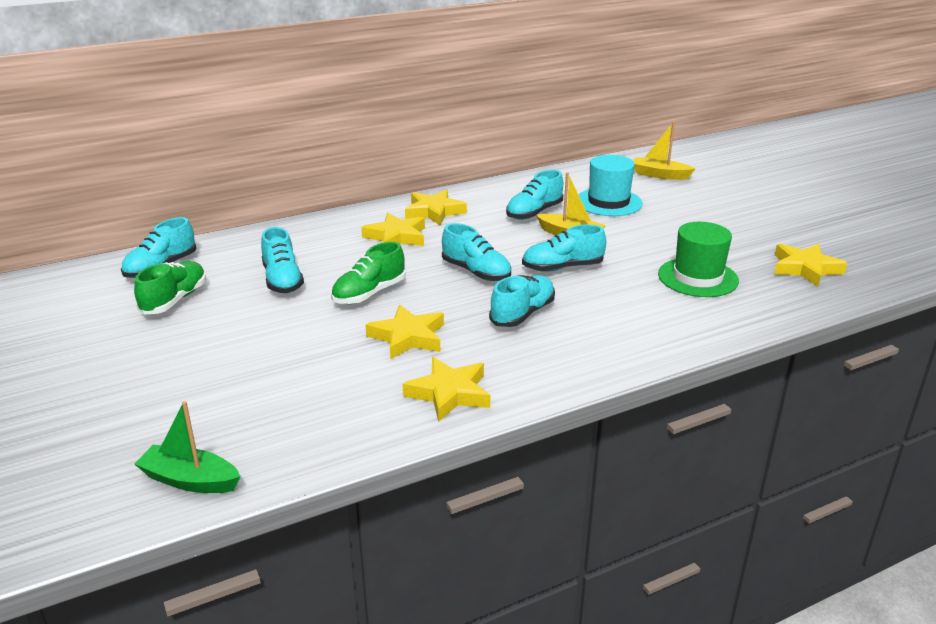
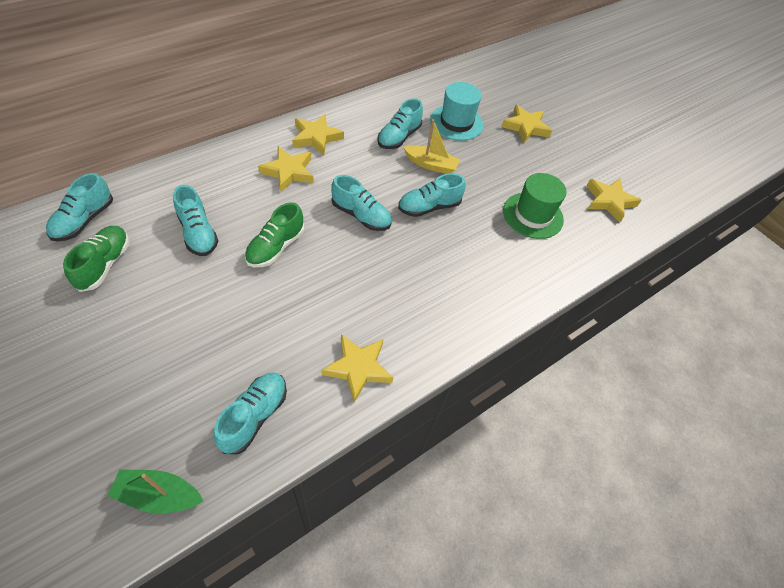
camera: 15 degrees left, 25 degrees up
(408, 337) = (316, 301): yellow star -> yellow star (525, 127)
(522, 314) = (404, 266): turquoise shoe -> turquoise shoe (254, 416)
(660, 175) = (493, 87): yellow boat -> none

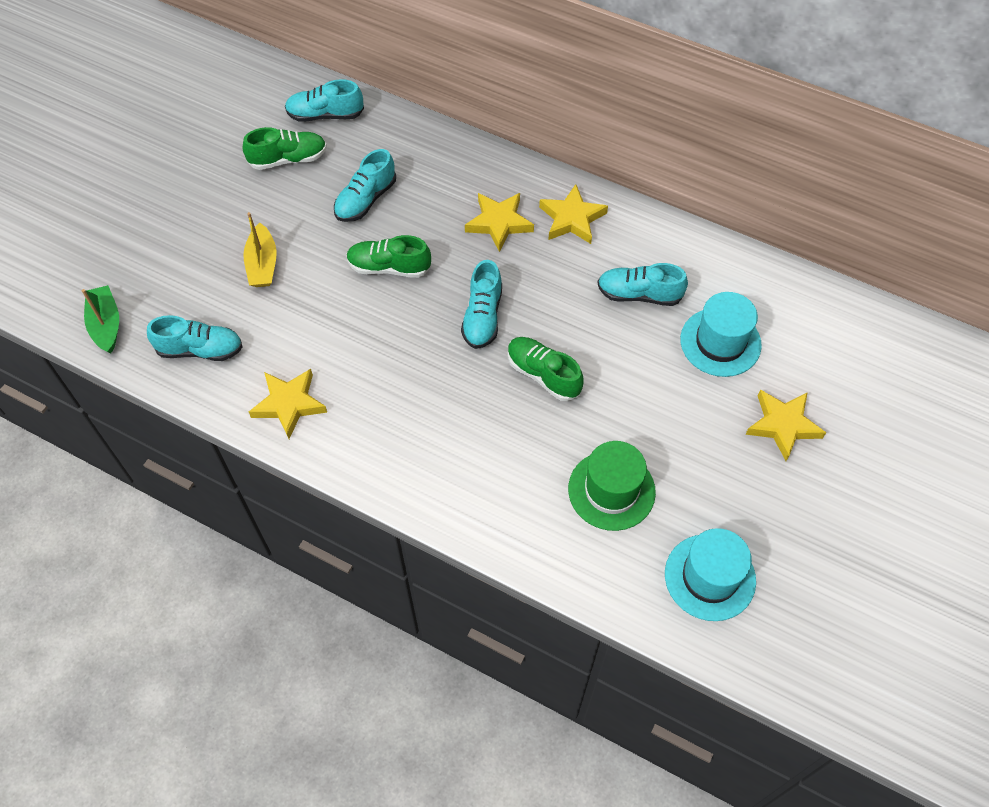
camera: 70 degrees right, 5 degrees up
(429, 207) = (543, 374): turquoise shoe -> green shoe
(431, 165) = (616, 347): yellow boat -> yellow boat (262, 264)
(609, 201) = (710, 577): yellow star -> turquoise hat

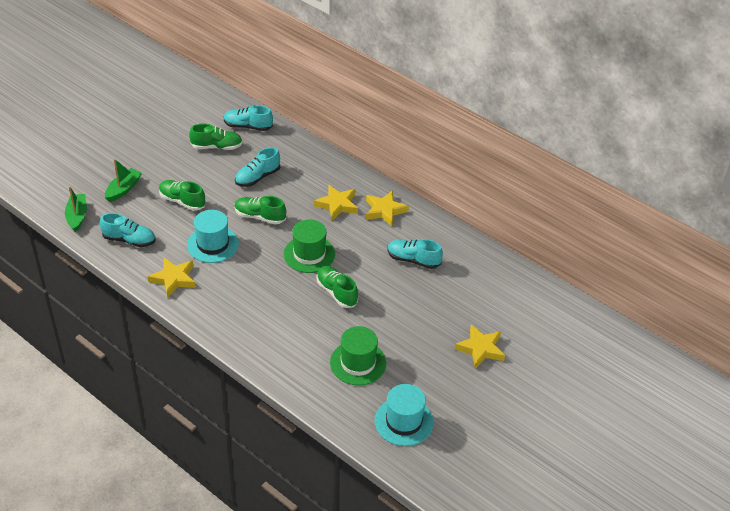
camera: 10 degrees right, 15 degrees down
(165, 262) = (123, 189): none -> green boat
(262, 264) = (182, 201): yellow boat -> green shoe
(482, 317) = (309, 254): turquoise shoe -> green hat
(720, 342) = (456, 296): turquoise hat -> turquoise hat (212, 244)

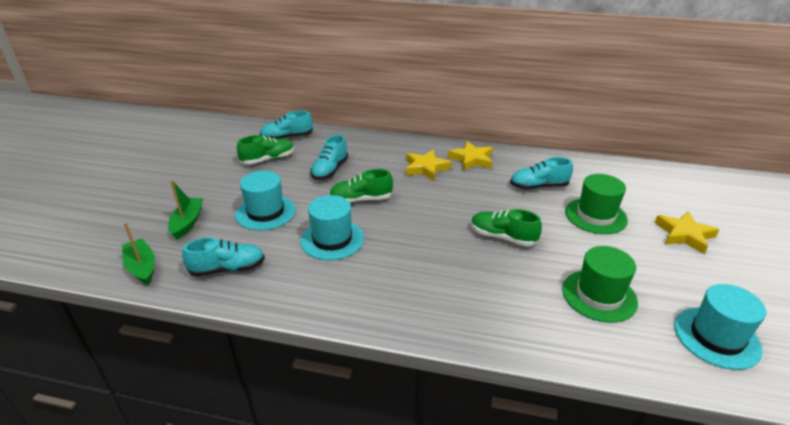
camera: 25 degrees left, 10 degrees down
(173, 279) = (314, 290): yellow star -> none
(182, 201) = (265, 212): green shoe -> turquoise hat
(309, 254) = (441, 214): green hat -> green hat (595, 216)

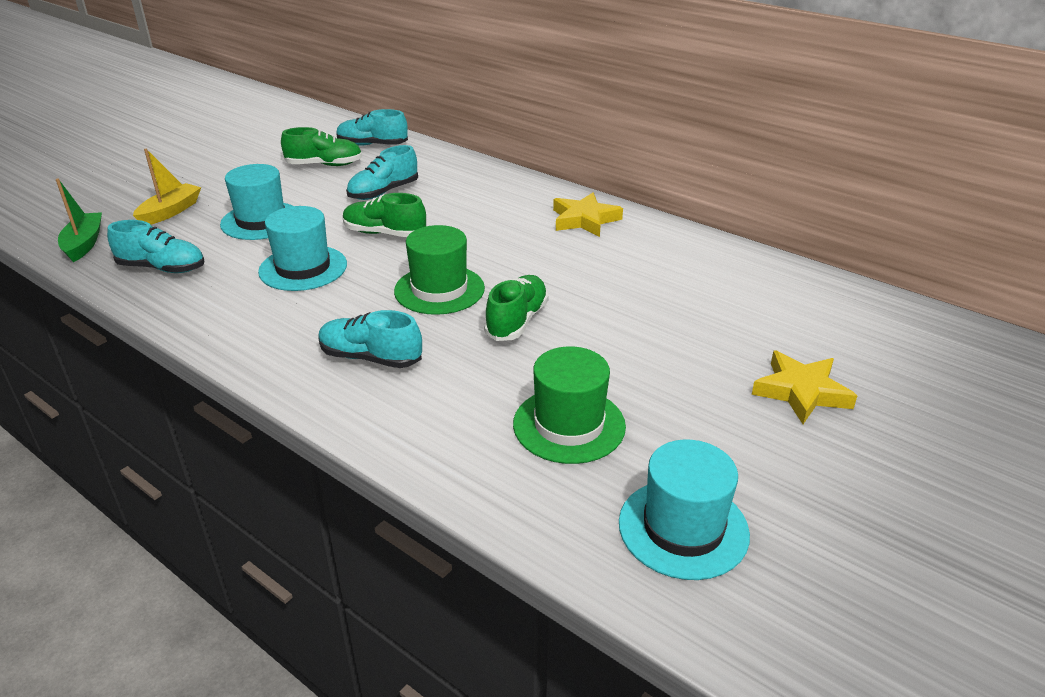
camera: 25 degrees right, 0 degrees up
(187, 223) = (170, 212): green boat -> yellow boat
(426, 168) = (508, 216): yellow star -> none
(502, 237) = (517, 321): green shoe -> green shoe turned 60 degrees clockwise
(538, 186) = (643, 274): turquoise shoe -> turquoise shoe (370, 358)
(595, 216) = (685, 331): green hat -> green hat (439, 290)

